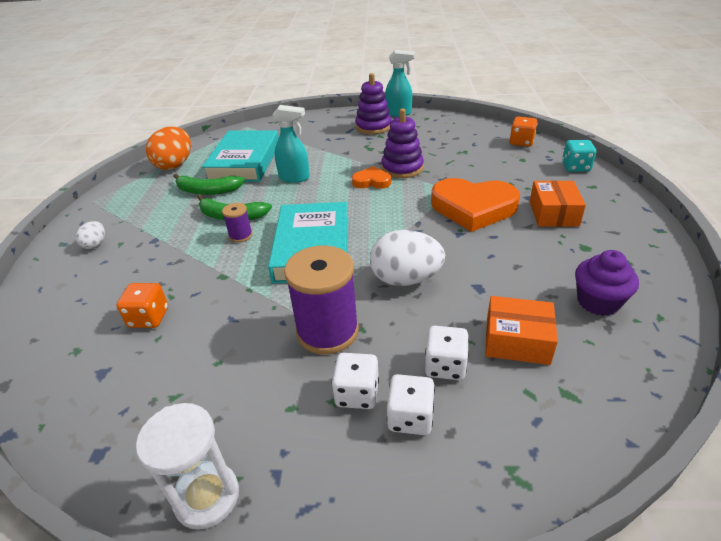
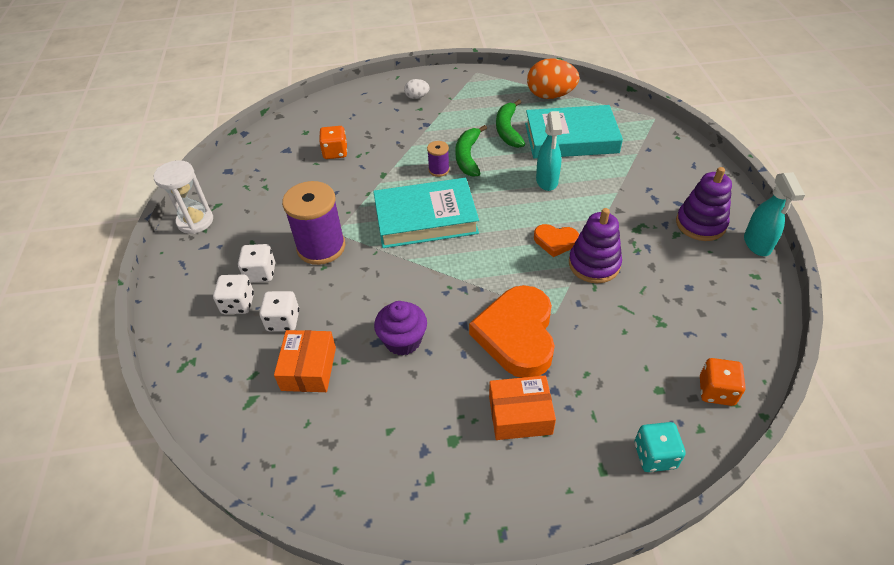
camera: 80 degrees right, 10 degrees up
(371, 181) = (555, 241): orange heart -> orange heart turned 105 degrees clockwise
(405, 279) = (386, 287): white egg -> none
(598, 302) = (360, 439): purple cupcake -> purple cupcake (403, 340)

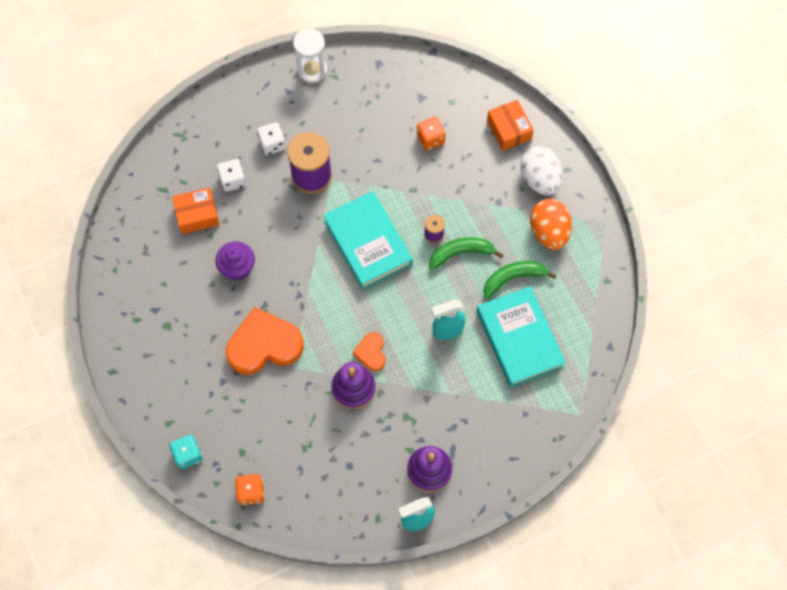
camera: 70 degrees right, 20 degrees up
(238, 304) = (239, 143): white dice -> none
(417, 97) = (539, 179): white egg -> white egg, size x1.98
(520, 415) = (196, 363): orange box -> orange box (509, 130)
(550, 95) = (586, 305): orange egg -> orange egg (549, 232)

